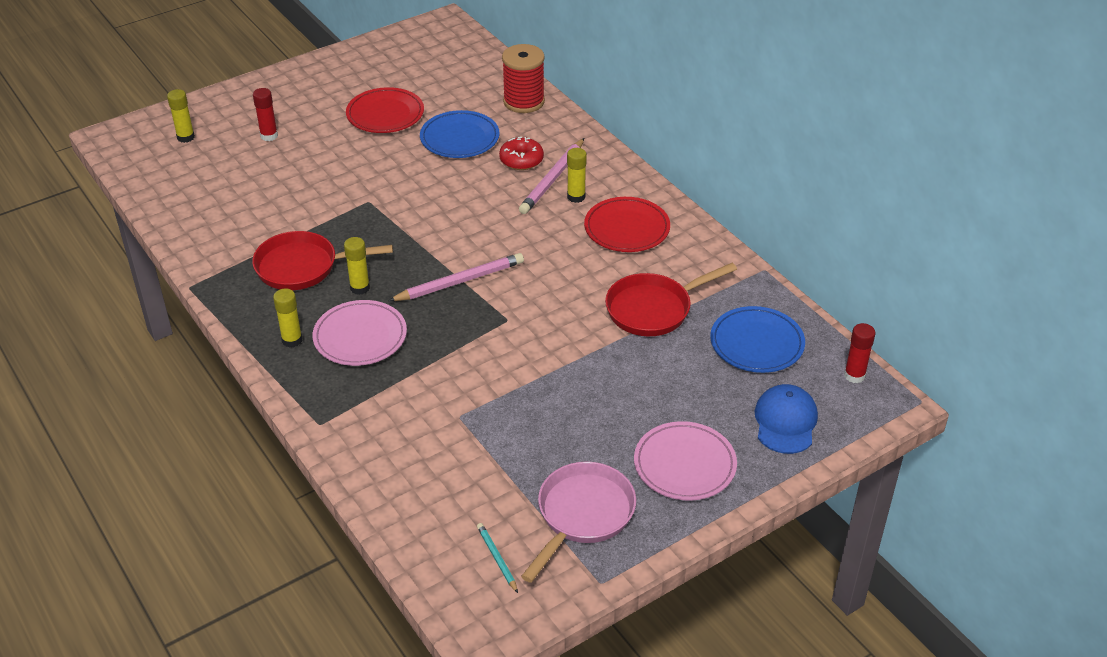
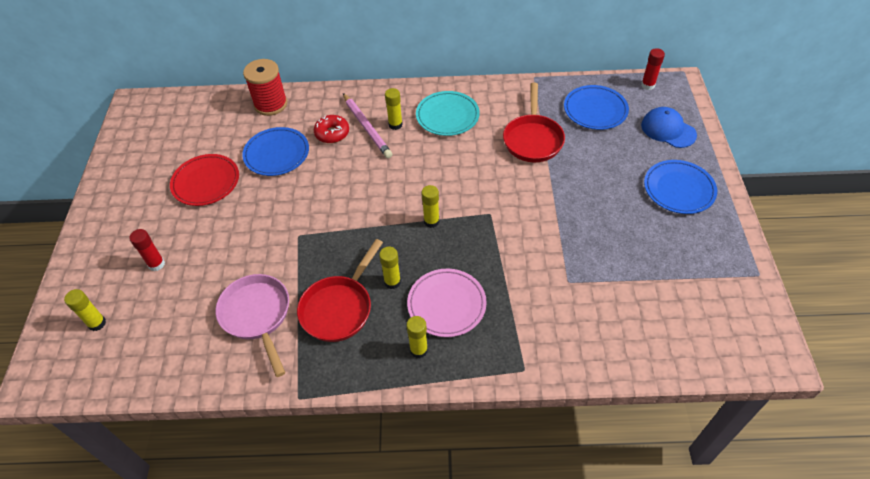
camera: 55 degrees left, 10 degrees up
(460, 281) = (431, 221): pink pencil -> yellow glue stick
(497, 558) = (714, 320): turquoise pencil -> none
(582, 515) = (696, 257): pink pan -> pink pan (257, 315)
(627, 228) = (447, 116): red plate -> turquoise plate
(684, 465) = (679, 189): pink plate -> blue plate

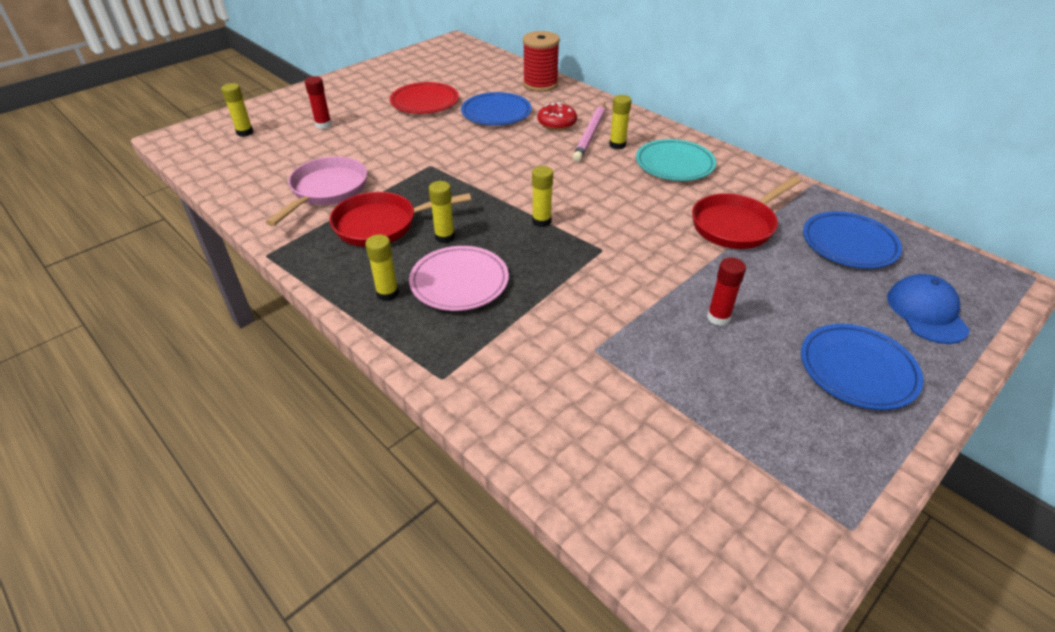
camera: 45 degrees right, 10 degrees down
(647, 85) = (957, 261): red glue stick -> red glue stick (718, 317)

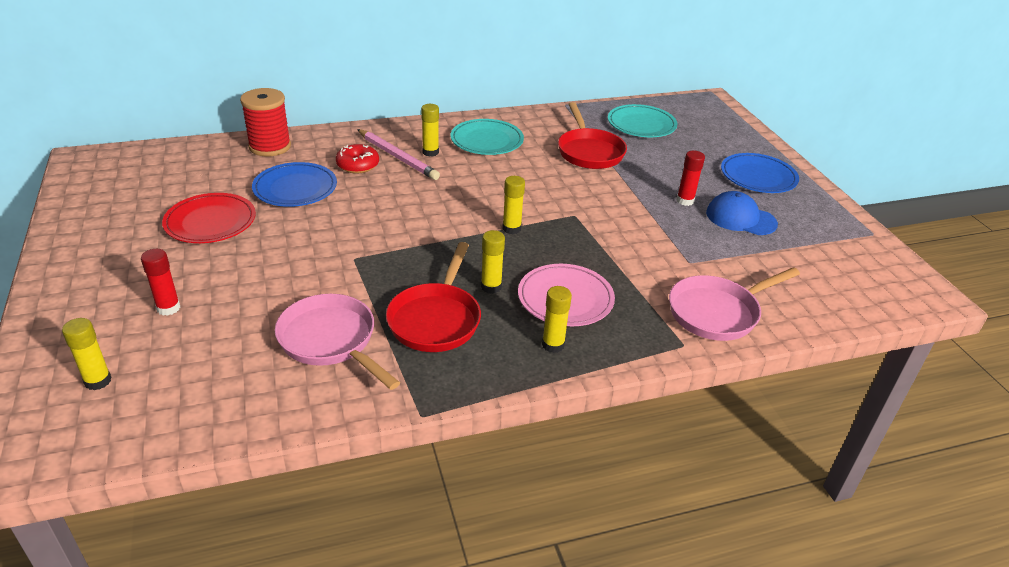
camera: 65 degrees left, 5 degrees down
(517, 392) = (717, 312): none -> pink pan
(849, 244) = (641, 125): blue plate -> turquoise plate
(926, 312) = (721, 134): blue cap -> blue cap (740, 218)

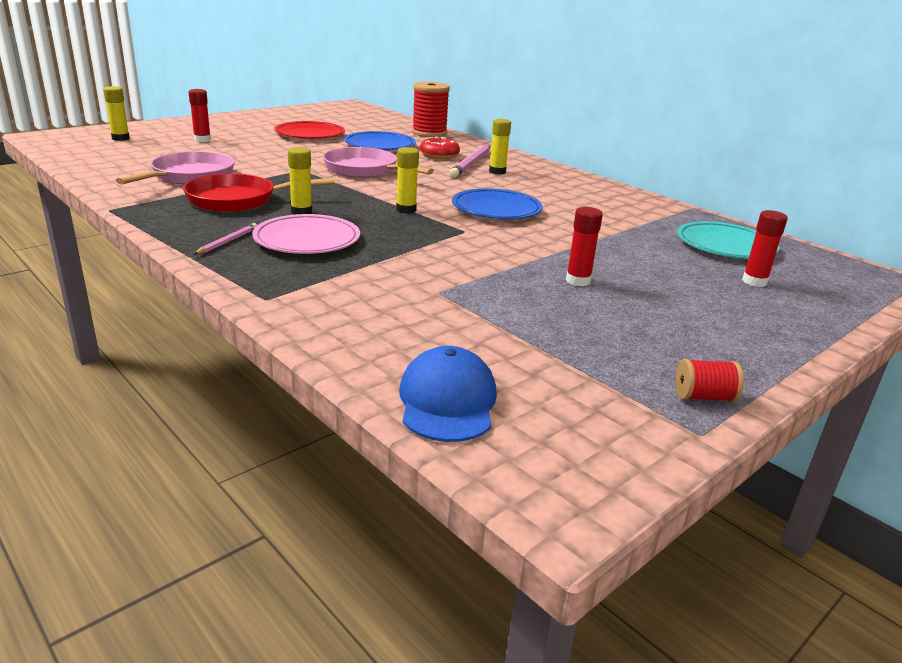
camera: 65 degrees right, 10 degrees down
(487, 141) = (553, 186): turquoise plate -> none
(553, 345) = (228, 241): yellow glue stick -> pink pencil
(589, 152) = (608, 226): red pan -> none
(701, 141) = (754, 282): none -> red glue stick
(717, 312) = (345, 313): pink pan -> pink pan (365, 170)
(740, 218) = (586, 317): blue cap -> blue cap (447, 401)
(758, 177) = (723, 325): blue plate -> blue plate (496, 209)
(839, 218) = (704, 397): none -> red spool

